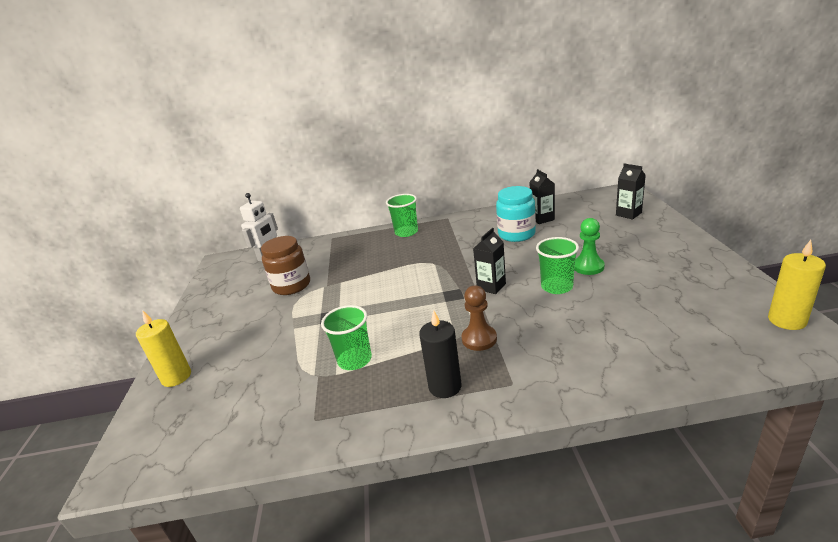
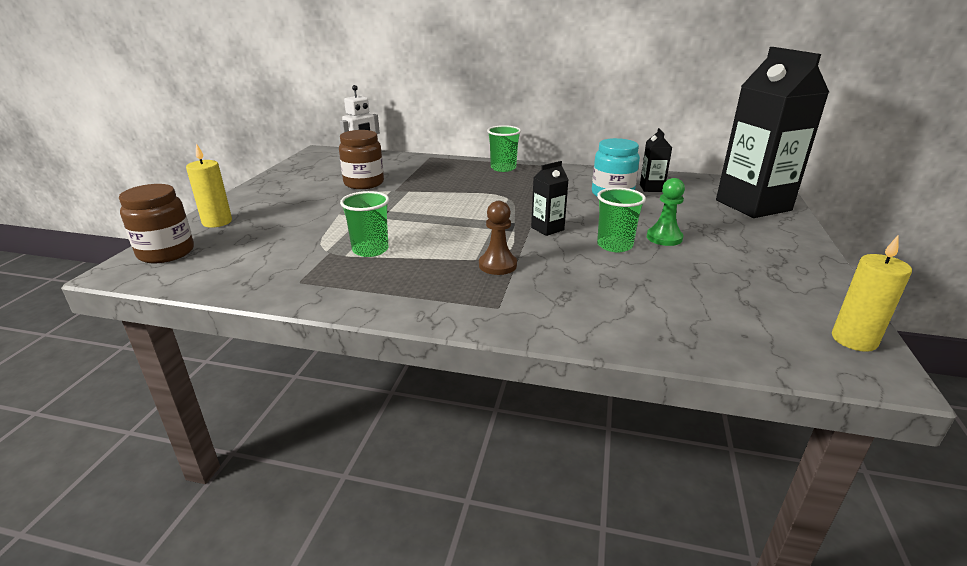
camera: 15 degrees right, 0 degrees up
(149, 433) = (166, 253): none -> brown jar
(445, 386) = (433, 291): black candle -> none
(628, 214) = (753, 205): black carton -> black carton, size x2.34

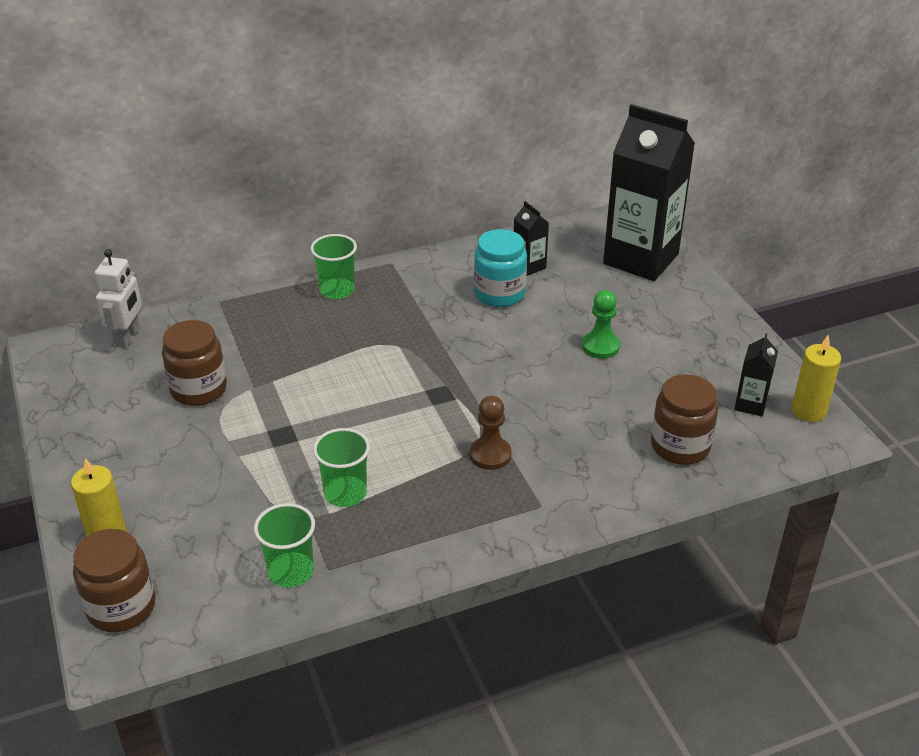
camera: 35 degrees left, 10 degrees up
(547, 229) = (486, 380): black carton -> black carton (750, 404)
(614, 245) = (567, 377): green cup -> green cup (290, 571)
(674, 316) = (680, 446): none -> brown jar

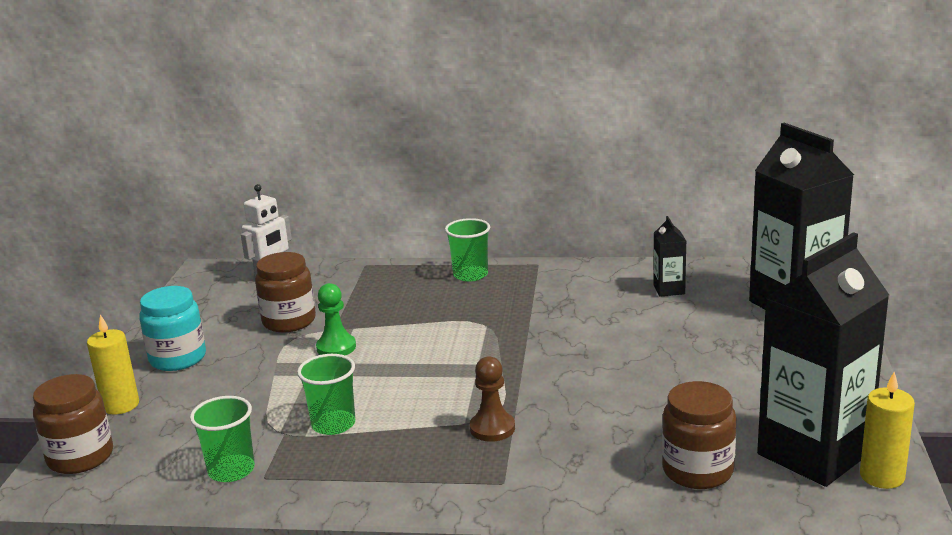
camera: 30 degrees right, 15 degrees down
(499, 294) = (619, 305): turquoise jar -> turquoise jar (178, 358)
(600, 346) = (685, 367): green pawn -> green pawn (336, 347)
(750, 404) = (814, 453): black carton -> black carton, size x2.34

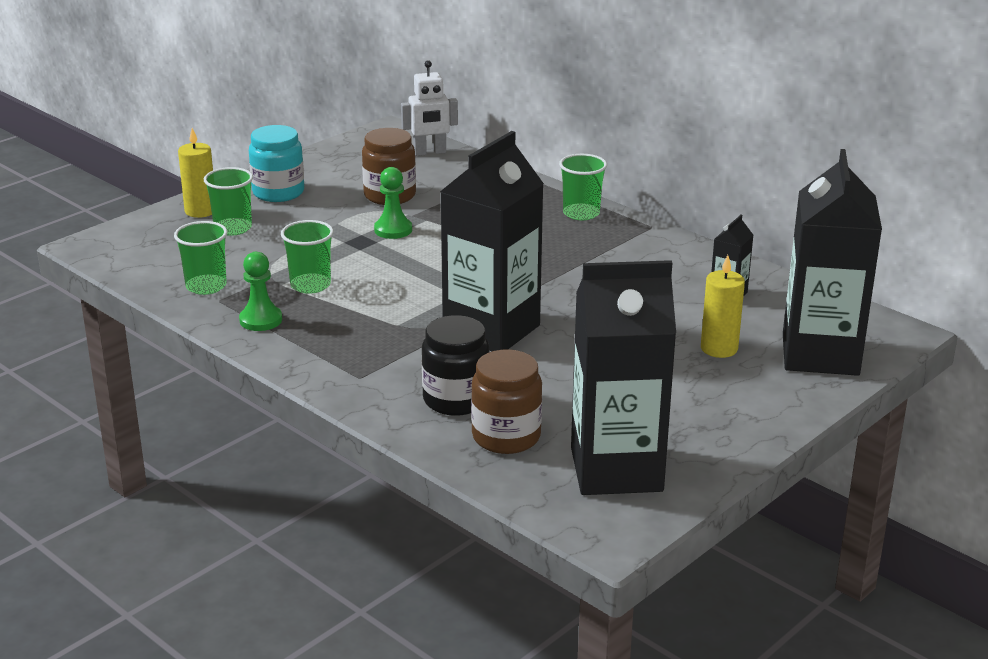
camera: 35 degrees right, 5 degrees up
(80, 457) = (134, 236): brown jar -> none
(179, 407) = (233, 228): none -> green cup
(334, 476) = (261, 320): none -> green pawn
(492, 428) = (410, 338): brown pawn -> none
(546, 391) = (491, 330): none -> black carton
(611, 461) = (456, 400): none -> black jar
(882, 476) = (640, 511): yellow candle -> yellow candle (719, 348)

